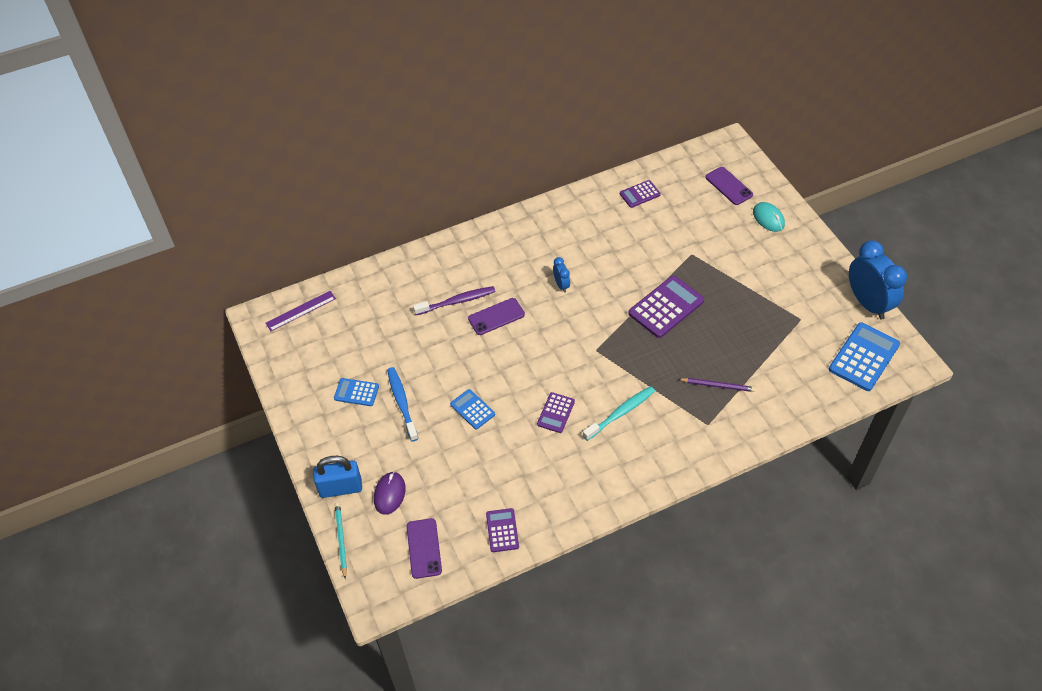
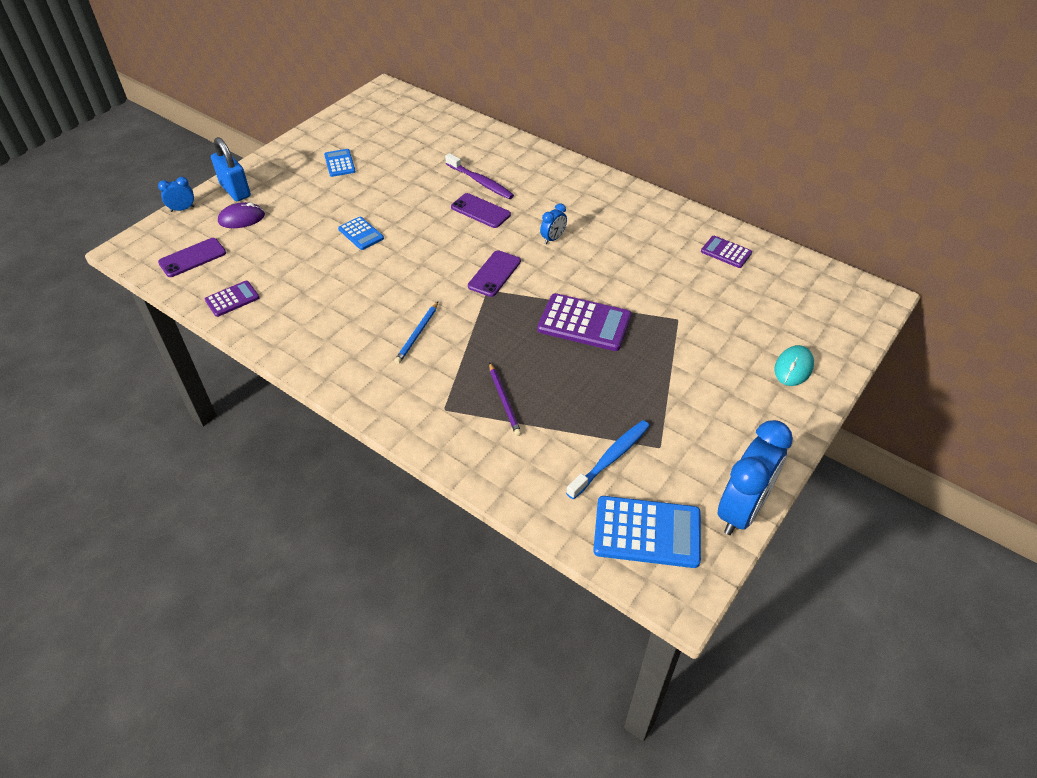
camera: 60 degrees right, 5 degrees down
(300, 311) = (407, 106): purple ruler -> none
(341, 540) = (182, 209): turquoise pencil -> blue clock
(402, 403) = (343, 191): blue toothbrush -> blue toothbrush (610, 458)
(472, 409) = (361, 234): blue calculator -> blue calculator turned 120 degrees clockwise
(556, 413) = (389, 288): purple calculator -> none
(620, 413) = (417, 334): turquoise toothbrush -> blue pencil
(728, 186) = (809, 317): purple phone -> purple phone (494, 274)

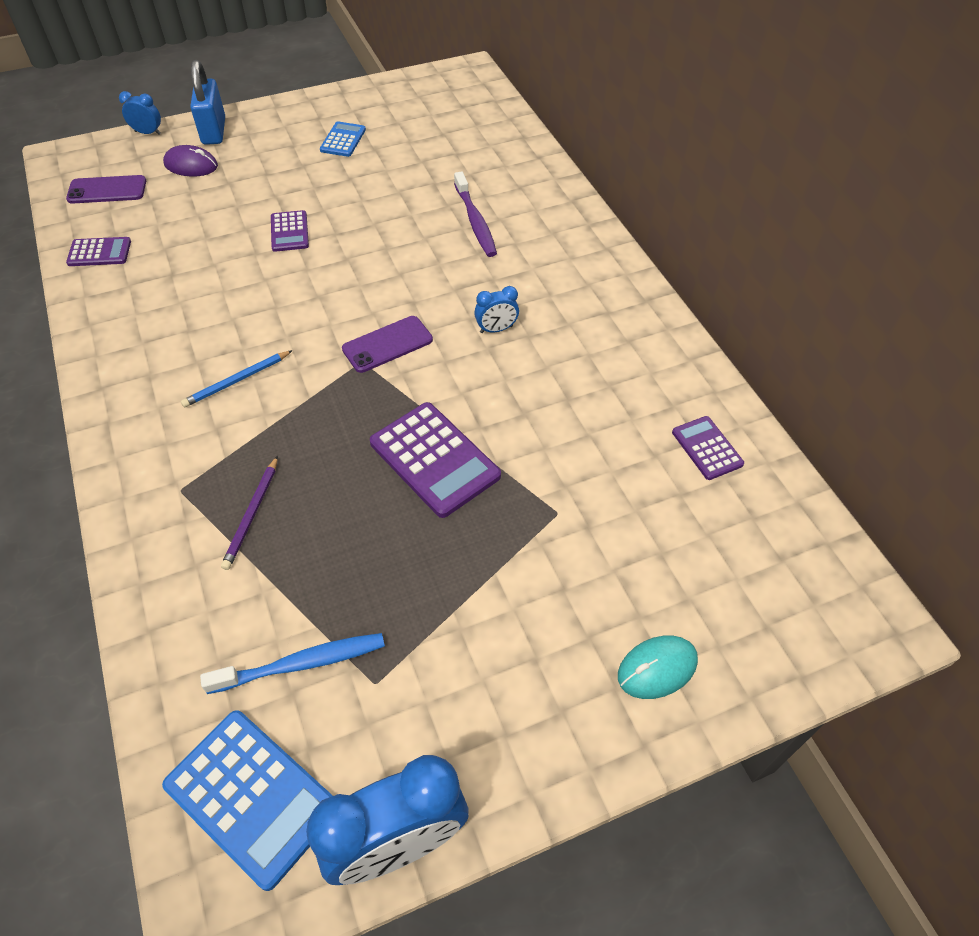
camera: 30 degrees right, 5 degrees up
(361, 234) = (289, 232): blue calculator -> purple calculator
(480, 211) = (442, 258): purple phone -> none

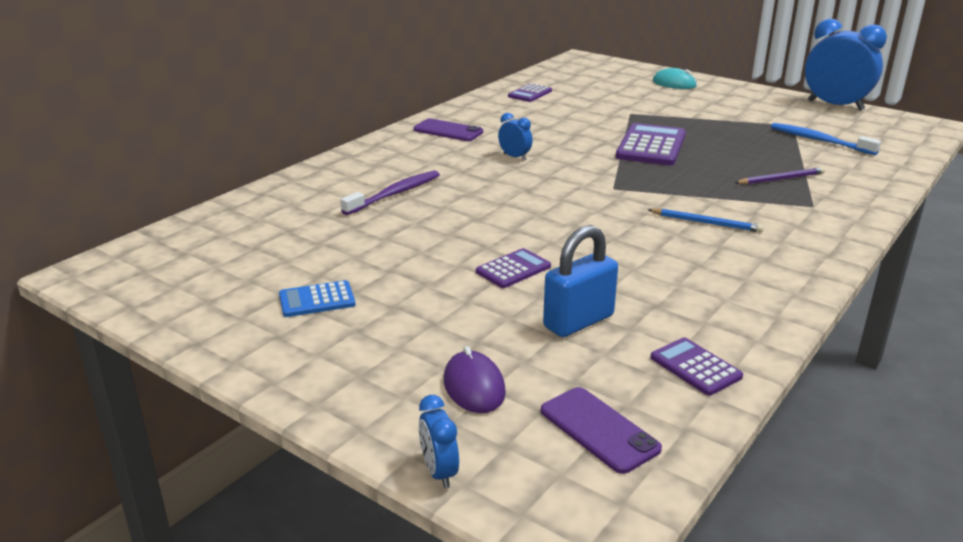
camera: 120 degrees left, 25 degrees down
(214, 131) = (380, 407): blue padlock -> blue padlock (578, 321)
(252, 796) = (885, 132): blue calculator -> none
(387, 344) = (584, 184): purple phone -> purple phone (448, 131)

